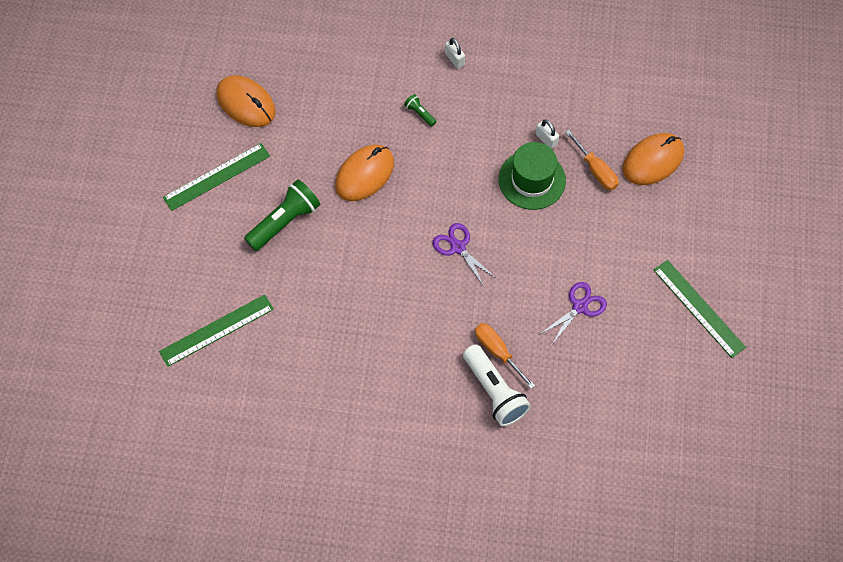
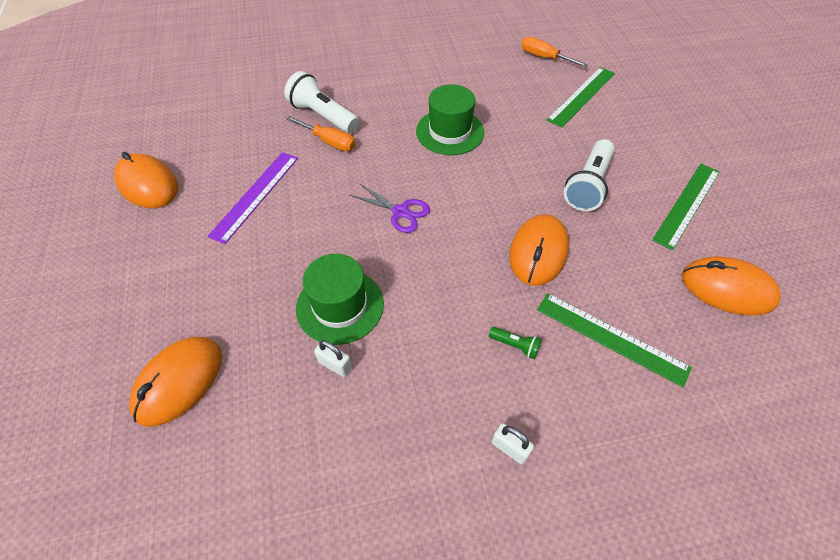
camera: 160 degrees right, 10 degrees down
(284, 222) = (588, 185): green flashlight -> white flashlight
(375, 326) = (450, 132): none -> green hat
(580, 307) = (255, 195): purple scissors -> purple ruler
(595, 170) = (259, 343): orange screwdriver -> orange screwdriver (544, 58)
(677, 352) = (148, 184): none -> orange mouse
(699, 308) = (121, 228): green ruler -> green ruler (611, 338)

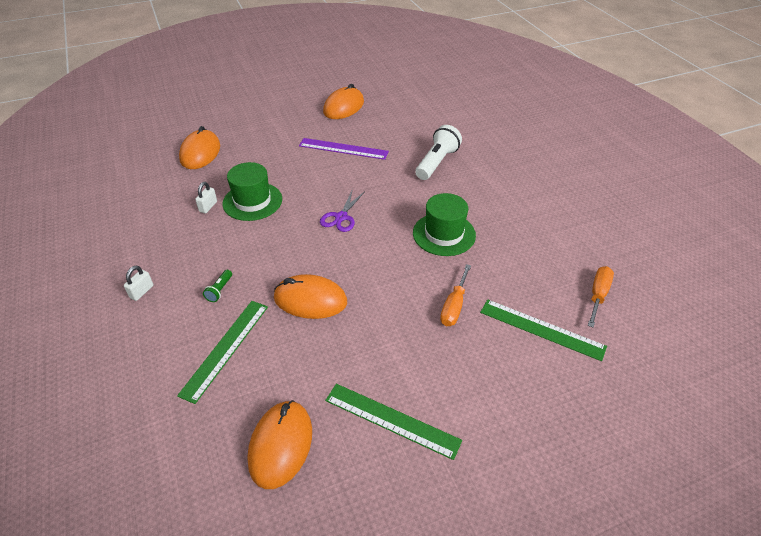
camera: 80 degrees right, 10 degrees down
(179, 382) = (200, 153): orange mouse -> orange mouse turned 75 degrees clockwise
(329, 142) = (408, 170): orange screwdriver -> orange screwdriver (454, 306)
(588, 185) = (400, 334): white flashlight -> none

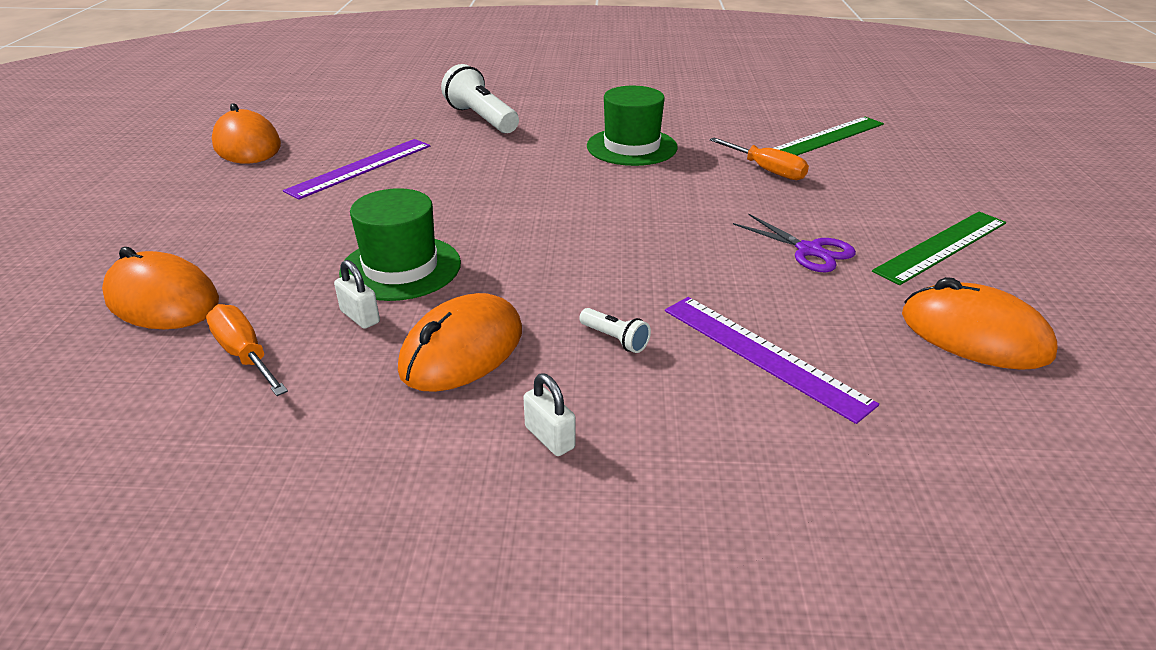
camera: 65 degrees left, 10 degrees down
(219, 290) = (615, 339): green flashlight -> white flashlight
(225, 348) = (763, 355): green ruler -> purple ruler
(310, 300) = (695, 260): orange mouse -> orange mouse (462, 350)
(341, 217) = (528, 202): purple scissors -> purple scissors (809, 250)
(598, 295) = (791, 103): orange screwdriver -> orange screwdriver (245, 355)

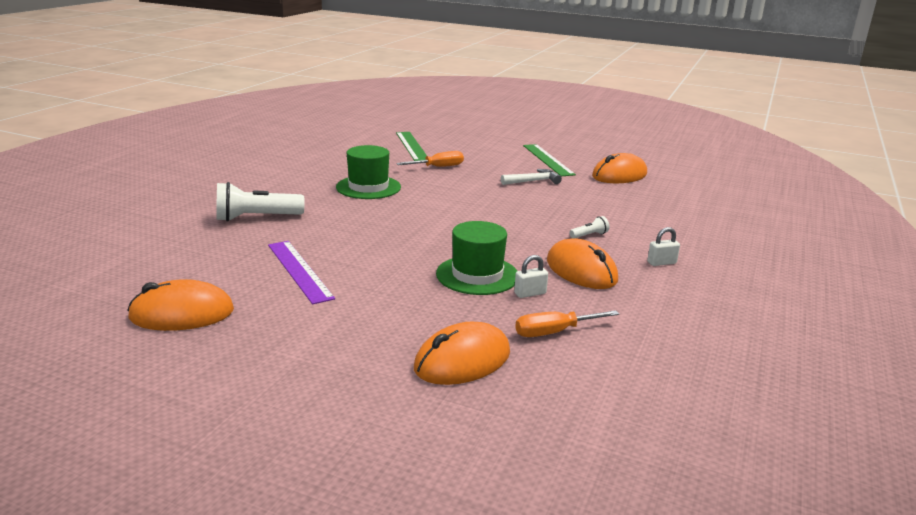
camera: 70 degrees left, 10 degrees down
(763, 355) = (616, 211): purple ruler -> none
(809, 250) = (533, 181): purple scissors -> white hammer

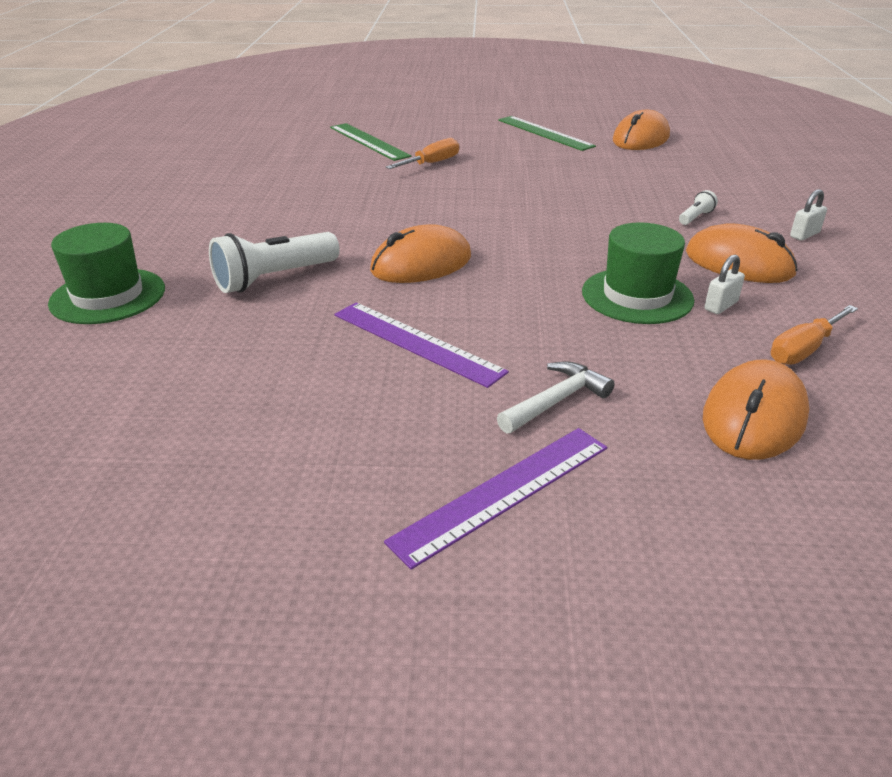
camera: 20 degrees left, 10 degrees up
(182, 314) = (325, 452): orange mouse -> orange mouse (421, 264)
(255, 358) = (503, 492): none -> purple ruler
(368, 187) = (376, 206): green hat -> green hat (108, 296)
(533, 181) = (559, 162): white hammer -> white hammer (556, 401)

